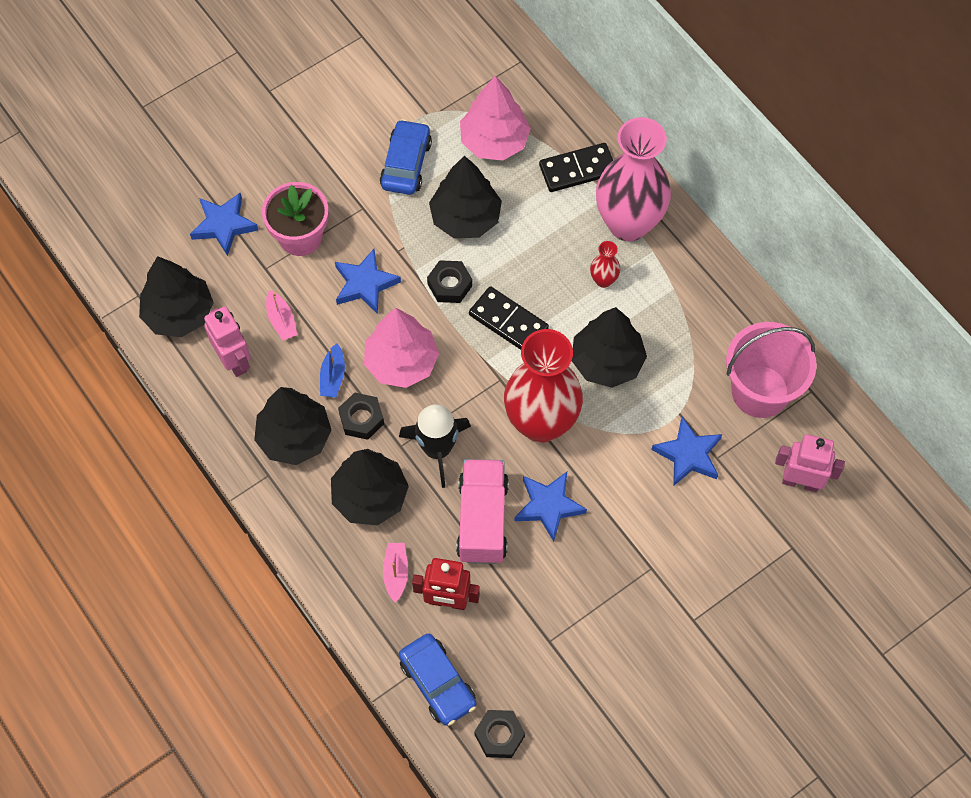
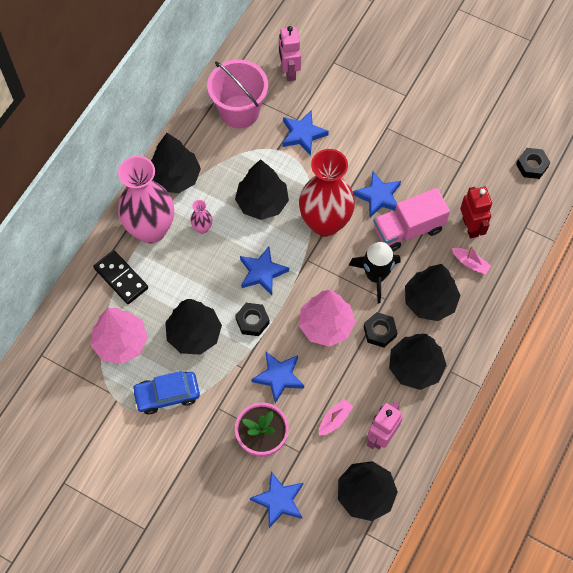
camera: 115 degrees left, 0 degrees up
(333, 376) = (359, 364): blue boat -> none
(396, 573) = (470, 263): pink boat -> pink boat turned 120 degrees counterclockwise
(437, 683) = (522, 210): blue car -> none
(508, 321) = (262, 272): black domino -> blue star
(603, 280) = (202, 228): red vase -> pink vase
(691, 277) = (175, 177): none -> black tree

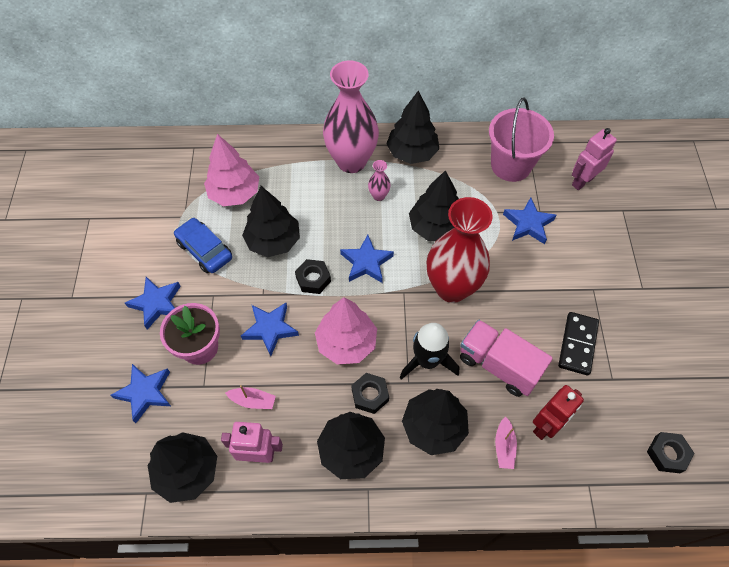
camera: 60 degrees right, 5 degrees down
(121, 278) = (293, 164): black domino -> black domino (577, 344)
(378, 196) = (514, 320): blue star -> blue star (157, 303)

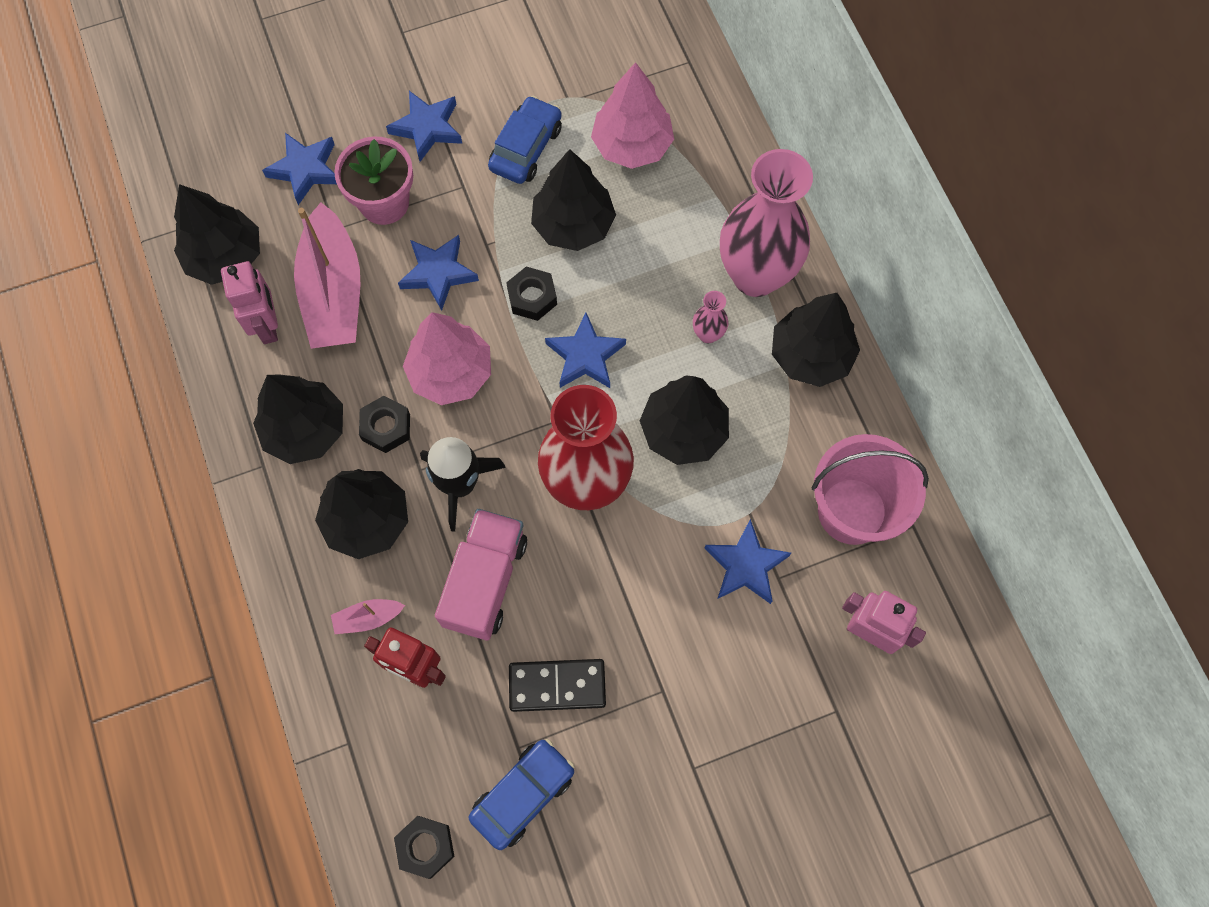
camera: 70 degrees right, 10 degrees up
(253, 401) = (334, 292): pink boat -> pink boat, size x2.36
(643, 385) = (523, 794): none -> blue car

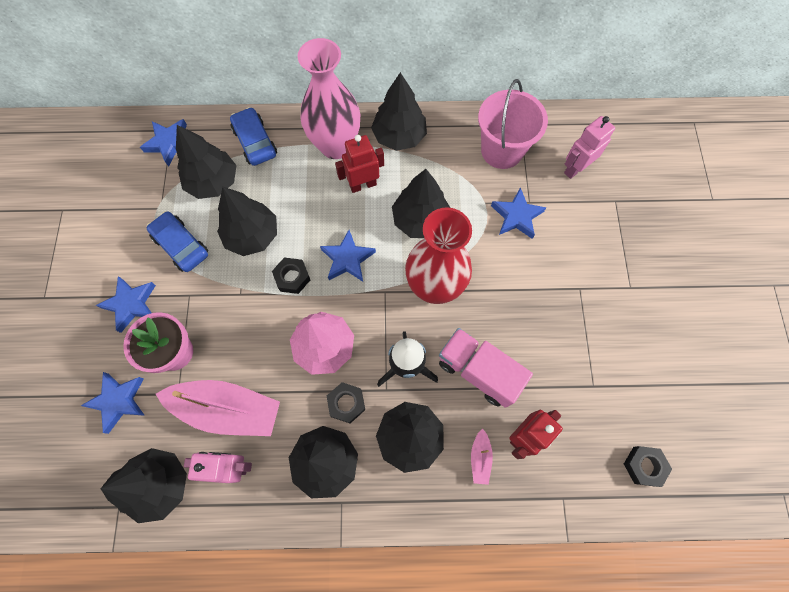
camera: 70 degrees left, 0 degrees up
(438, 273) = (247, 332): blue star -> blue star (170, 143)
(523, 794) = (624, 392): blue car -> blue car (255, 142)
(557, 685) = (560, 349): black domino -> none
(632, 145) = (213, 182): pink tree -> black tree
(708, 334) = (363, 185): pink vase -> red robot

